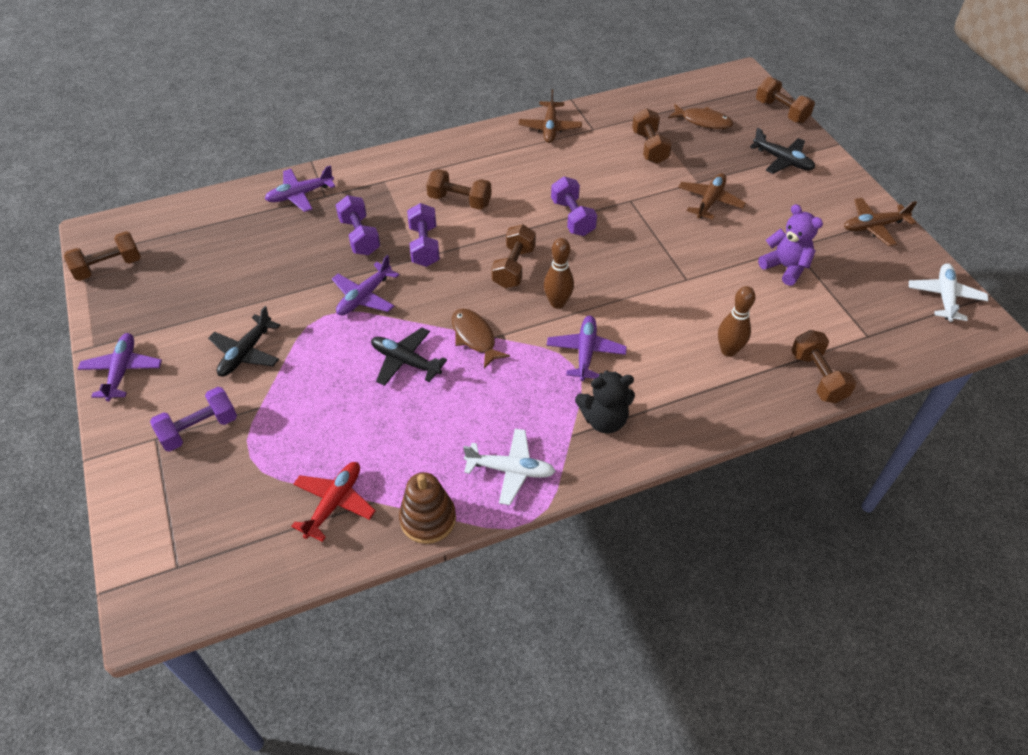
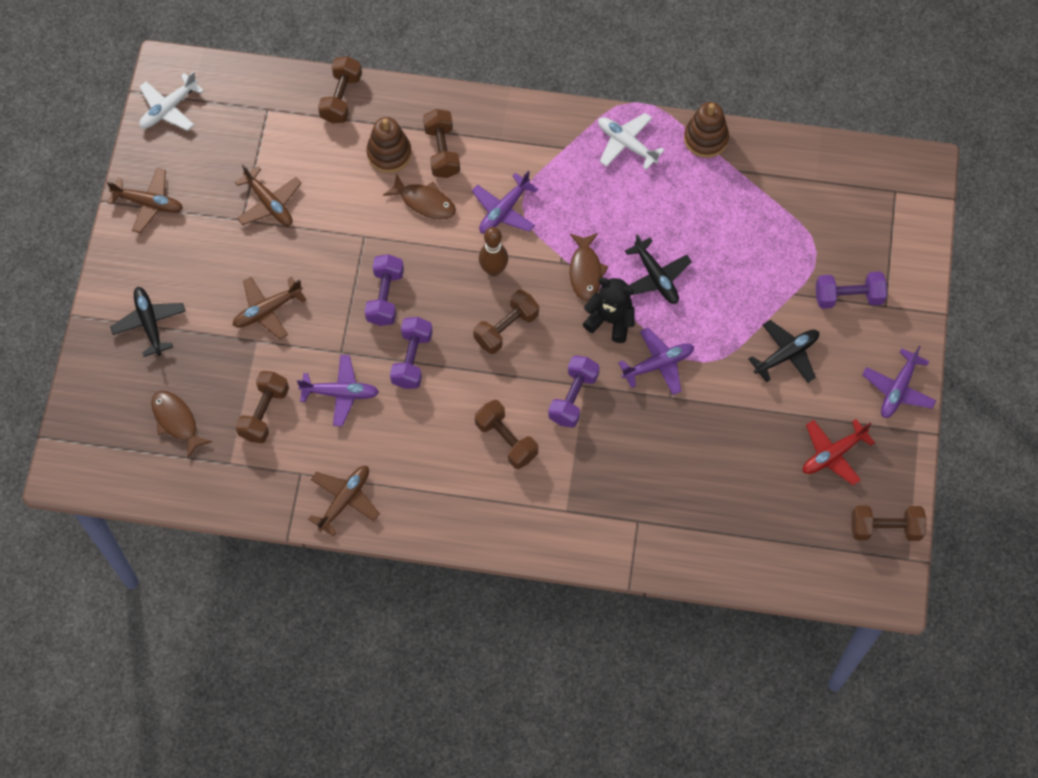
camera: 150 degrees left, 15 degrees up
(300, 195) = (663, 536): purple plane -> purple plane (340, 393)
(334, 503) = (767, 183): red plane -> red plane (833, 454)
(360, 236) = (628, 442): purple dumbbell -> purple dumbbell (385, 297)
(604, 420) = (531, 147): black teddy bear -> black teddy bear (610, 320)
(661, 326) = (424, 202): none -> brown fish
(728, 350) = (389, 153): brown bowling pin -> brown stacking toy
(781, 111) = (82, 391): brown dumbbell -> brown dumbbell (442, 151)
(785, 267) = (269, 203): purple teddy bear -> brown plane

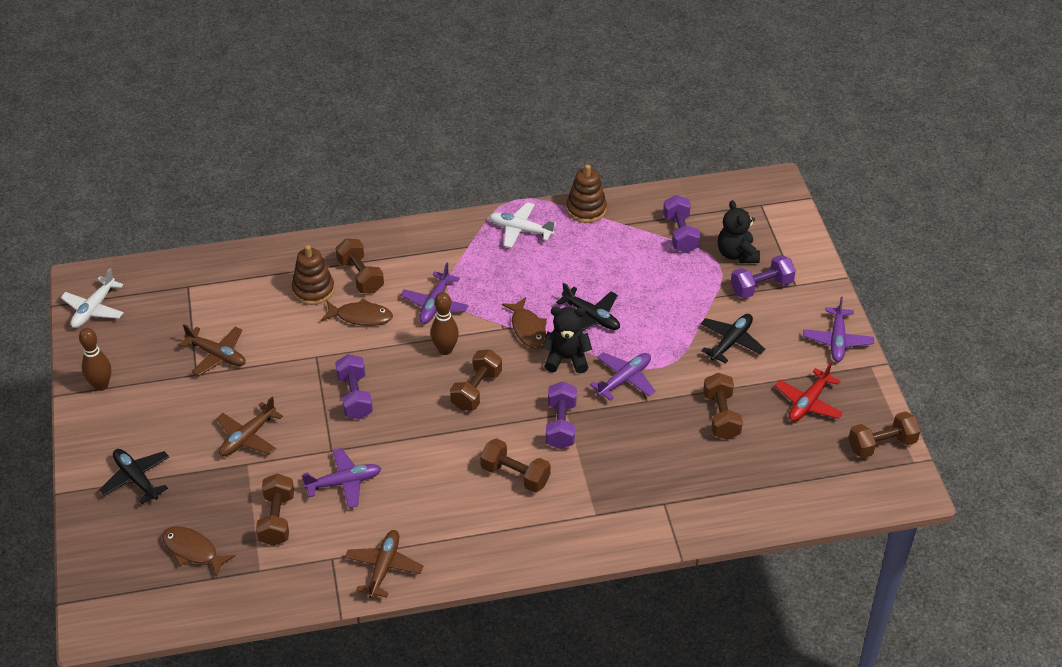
camera: 20 degrees left, 20 degrees down
(149, 203) = (101, 385): brown plane -> brown bowling pin
(341, 98) = (253, 261): brown dumbbell -> brown dumbbell (721, 416)
(412, 359) = (400, 437): purple dumbbell -> purple dumbbell (680, 234)
(840, 247) = (737, 254): none -> black teddy bear

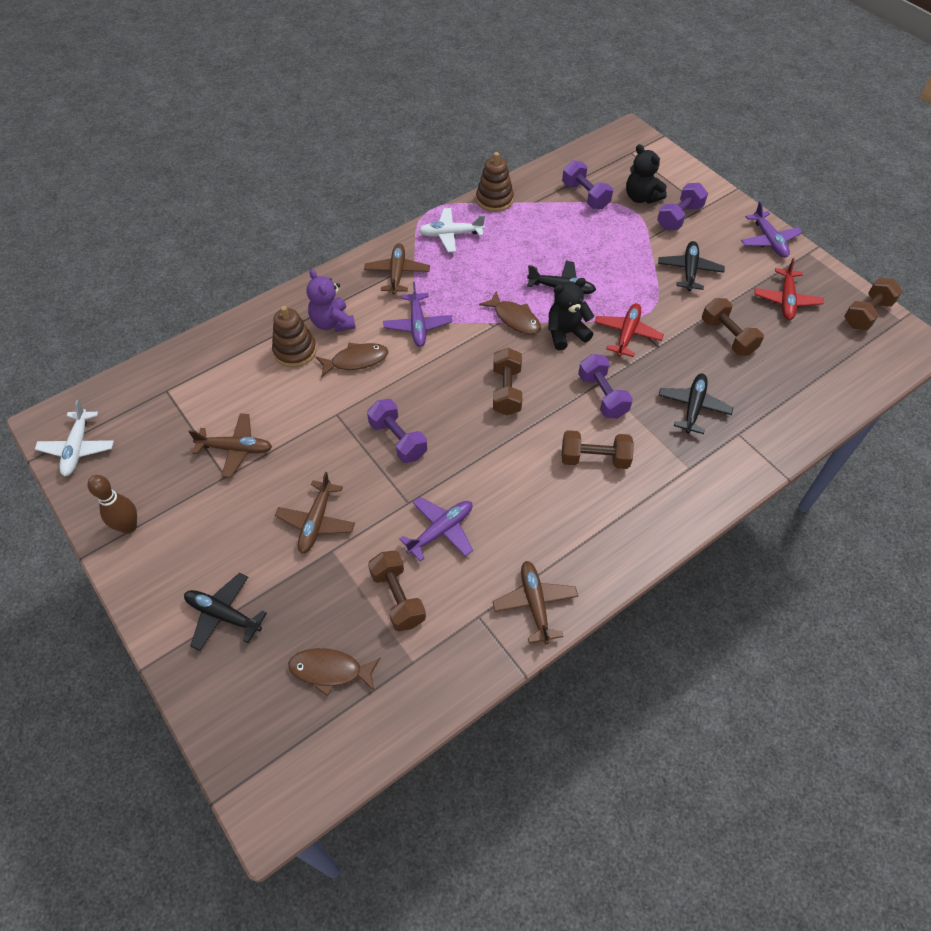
camera: 25 degrees left, 10 degrees up
(360, 276) = (332, 323): brown dumbbell -> purple teddy bear
(445, 350) = (454, 364): brown bowling pin -> none
(447, 250) = (397, 273): none -> brown plane
(624, 379) = (627, 334): purple plane -> red plane
(639, 465) = (693, 407): none -> black plane

